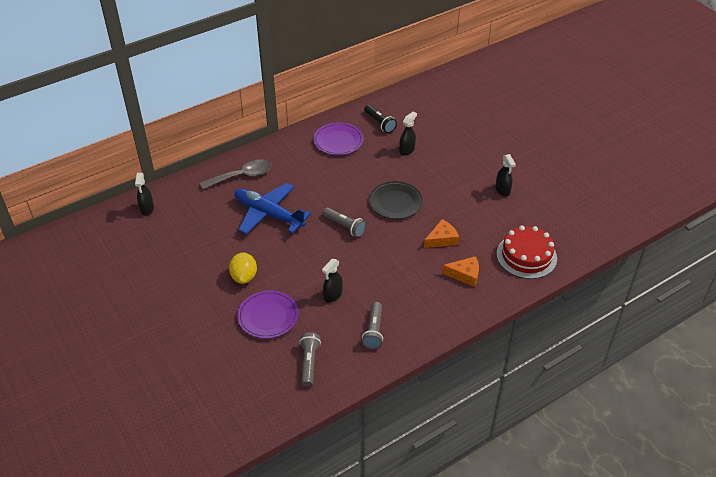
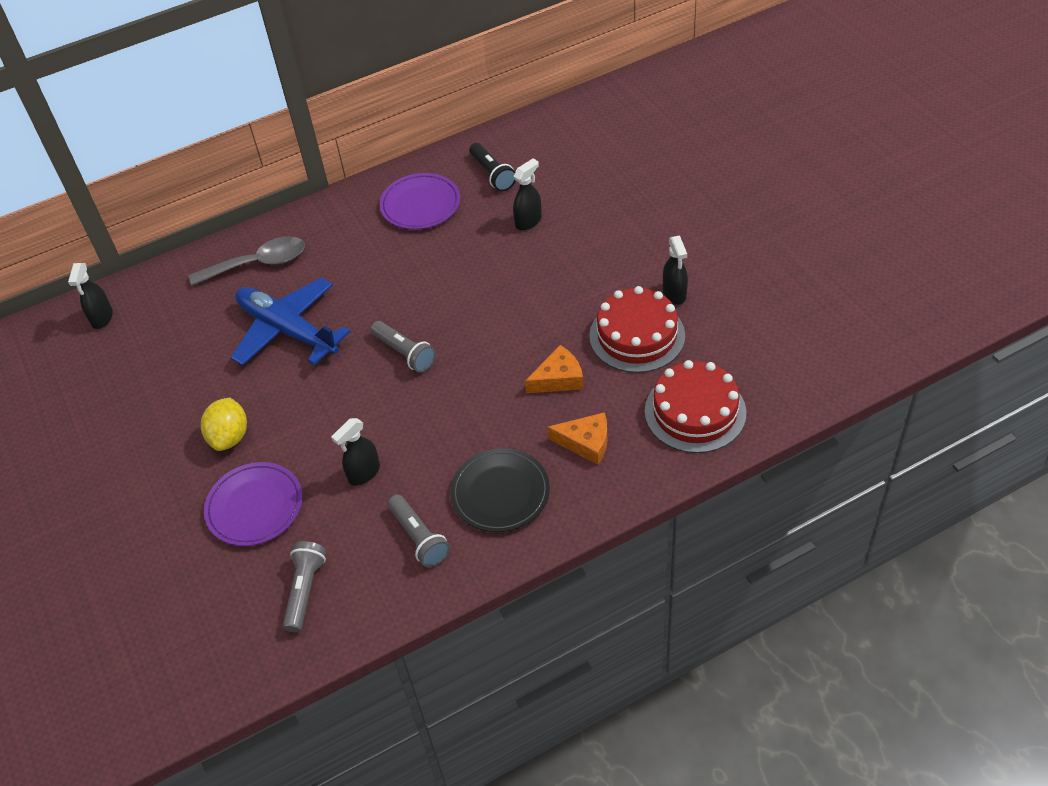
camera: 10 degrees right, 5 degrees up
(374, 331) = (419, 538): grey flashlight -> grey flashlight turned 45 degrees counterclockwise
(395, 202) = (494, 312): black plate -> black plate (500, 493)
(484, 214) = (637, 335): none -> red cake

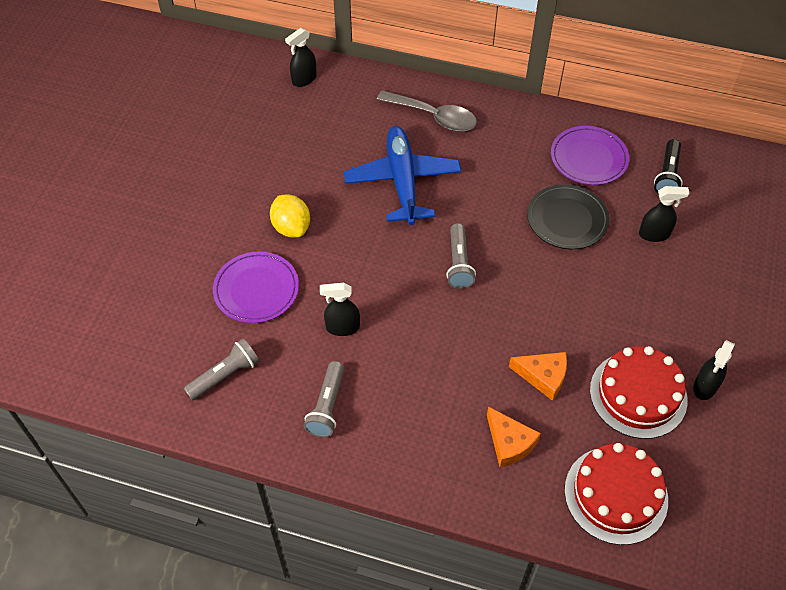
camera: 40 degrees right, 5 degrees up
(229, 437) = (291, 227): yellow lemon -> yellow lemon turned 75 degrees counterclockwise
(500, 493) = (411, 424): black plate -> black plate (567, 219)

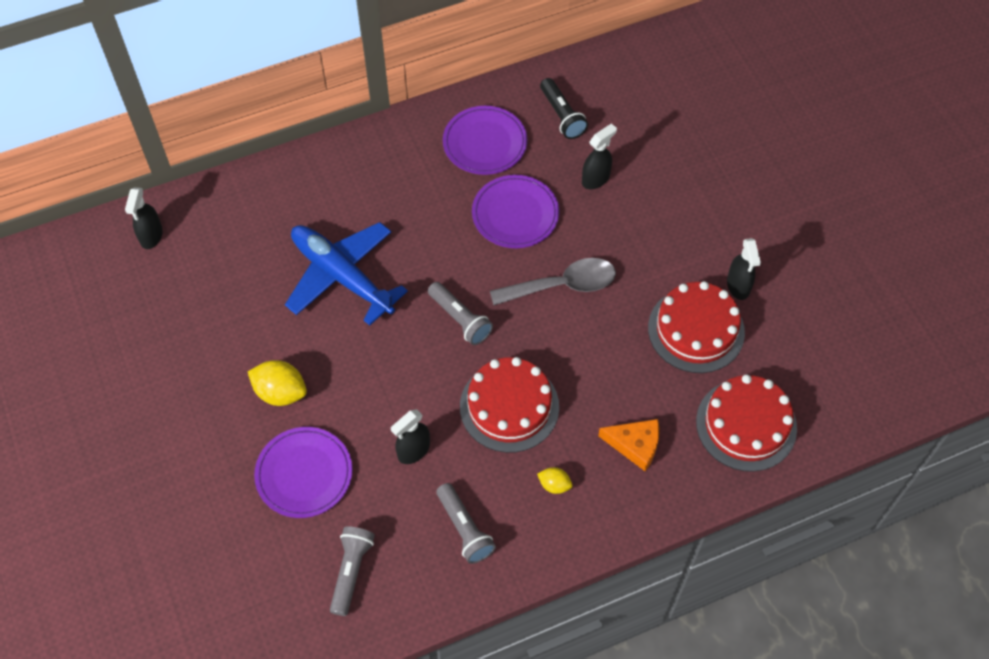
camera: 40 degrees left, 5 degrees up
(420, 425) = (554, 485): none -> yellow lemon
(433, 117) = (313, 193): grey spoon -> grey spoon (562, 285)
(438, 346) = (509, 406): none -> red cake
(543, 376) = (613, 369): orange cheese -> none
(567, 219) = (515, 214): black plate -> purple plate

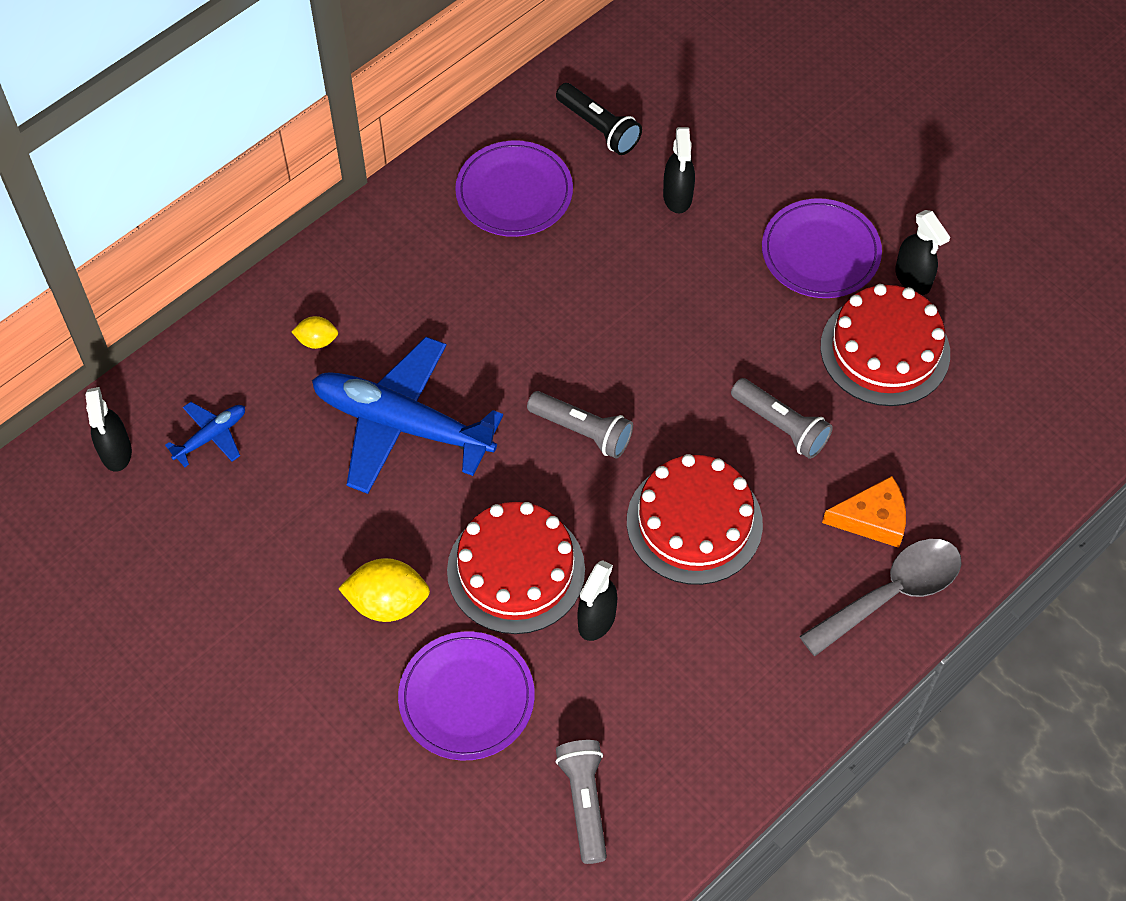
camera: 20 degrees left, 0 degrees up
(215, 245) = (211, 436): none -> blue plane
(464, 529) = (706, 697): grey flashlight -> grey flashlight (781, 426)
(515, 214) = (594, 273): purple plate -> purple plate (820, 252)
(554, 485) = (794, 603): yellow lemon -> yellow lemon (317, 341)
(562, 285) = (694, 346): grey spoon -> grey spoon (891, 594)
(596, 179) = (677, 197): black spray bottle -> black spray bottle turned 150 degrees clockwise
(746, 425) = (996, 448): red cake -> red cake (516, 570)

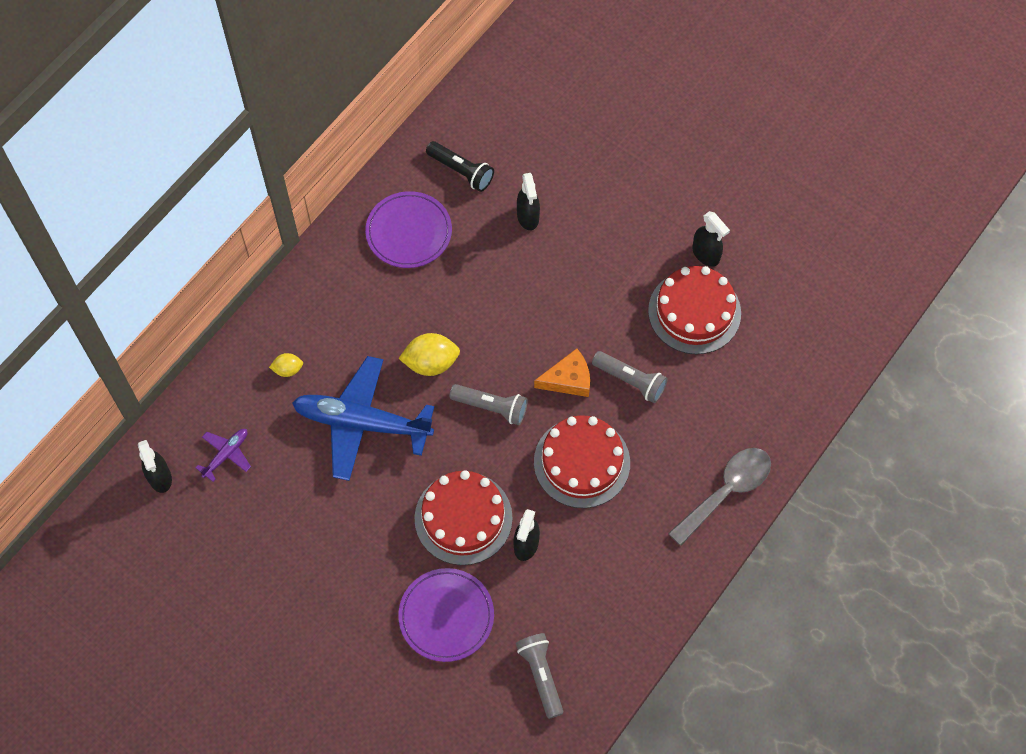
camera: 10 degrees left, 5 degrees up
(211, 436) = (226, 454): blue plane -> purple plane
(387, 602) = (378, 557): yellow lemon -> yellow lemon (431, 363)
(820, 252) = (637, 244): purple plate -> none
(872, 519) = (705, 439): orange cheese -> orange cheese (568, 379)

